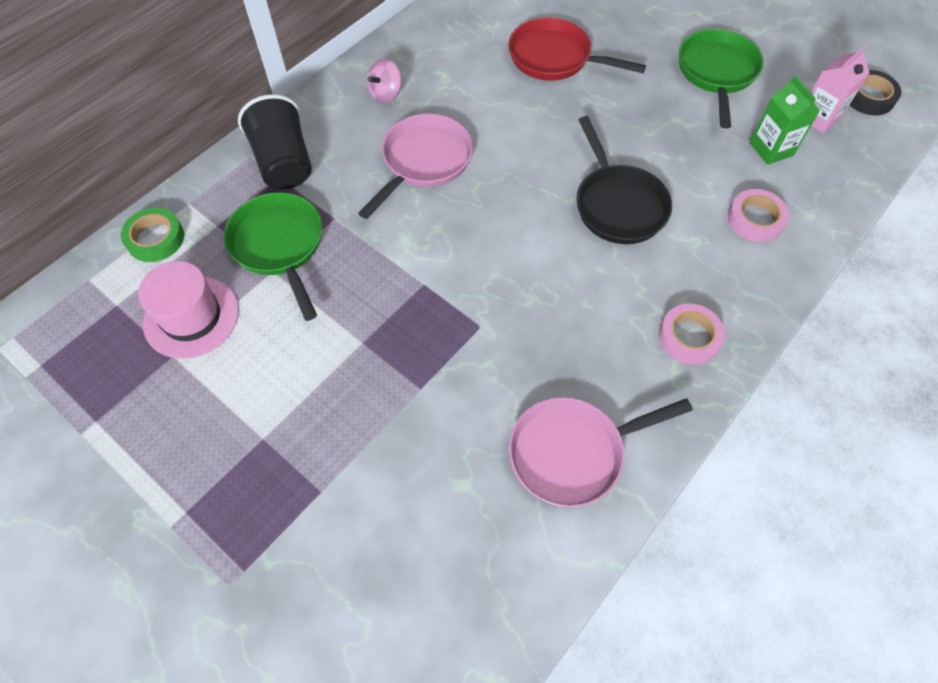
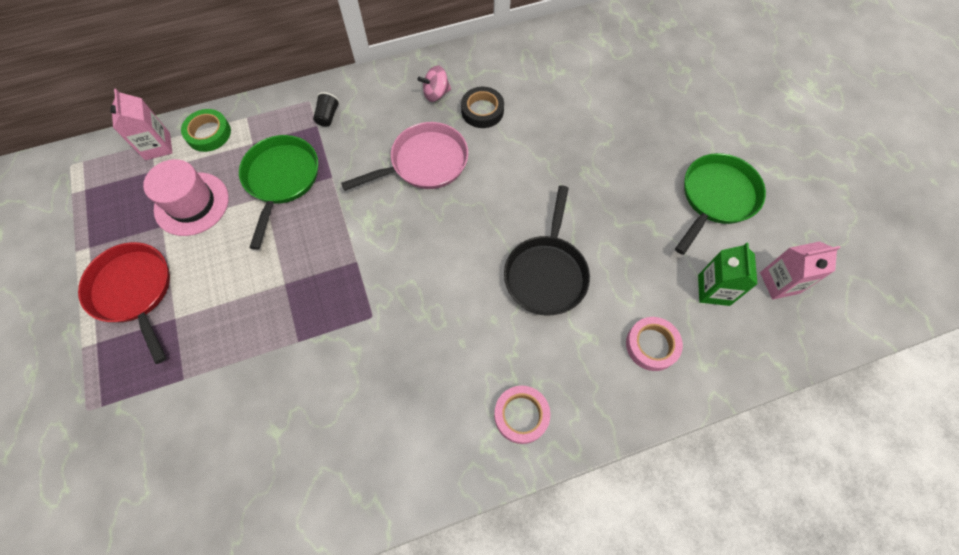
camera: 30 degrees right, 5 degrees up
(101, 279) = (157, 146): none -> pink carton
(284, 163) = (328, 116): black cup -> black cup, size x0.45
(554, 58) = (587, 122): red pan -> red pan (134, 291)
(572, 452) = (366, 455): pink pan -> none
(868, 97) = (843, 286): black tape -> black tape (482, 111)

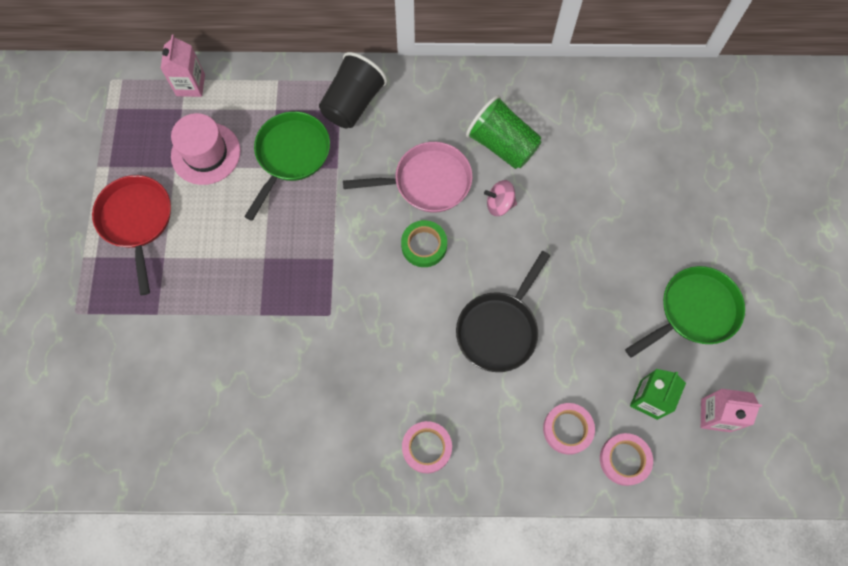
camera: 20 degrees right, 5 degrees up
(208, 133) = (239, 86): green tape -> green tape (424, 245)
(328, 116) = (353, 103): black cup -> black cup, size x2.24
(436, 94) = (464, 112): pink spinning top -> pink spinning top (499, 204)
(482, 111) = (502, 145): black tape -> green cup
(718, 355) = (624, 460): none -> pink tape

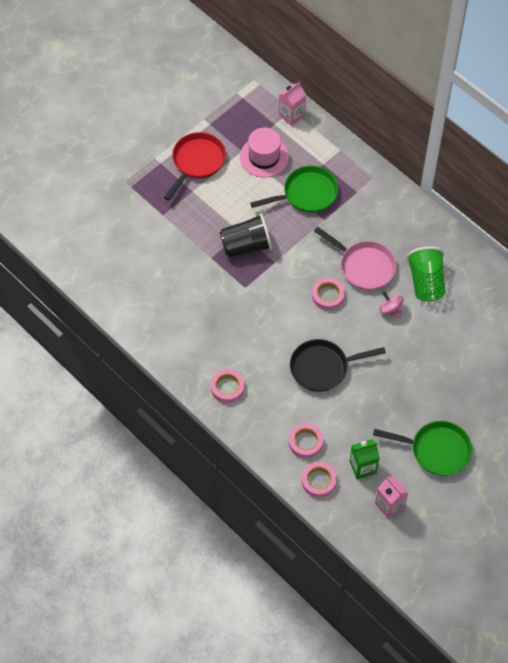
camera: 45 degrees right, 10 degrees down
(353, 103) = (367, 194): black cup -> black cup (246, 246)
(424, 245) = (328, 295): green tape -> pink tape

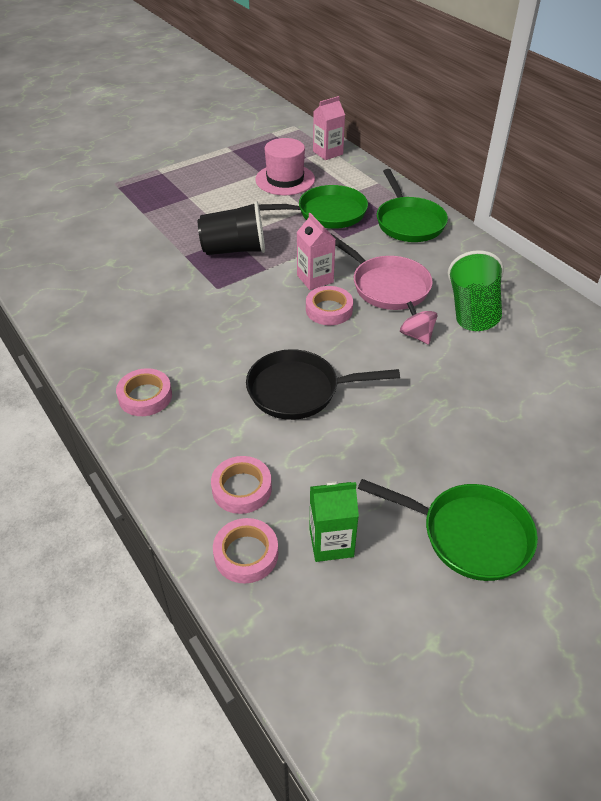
camera: 10 degrees right, 15 degrees down
(197, 162) = (204, 176): red pan -> none
(370, 195) = (408, 222): none -> green pan
(389, 505) = (368, 619): pink carton -> pink carton (315, 279)

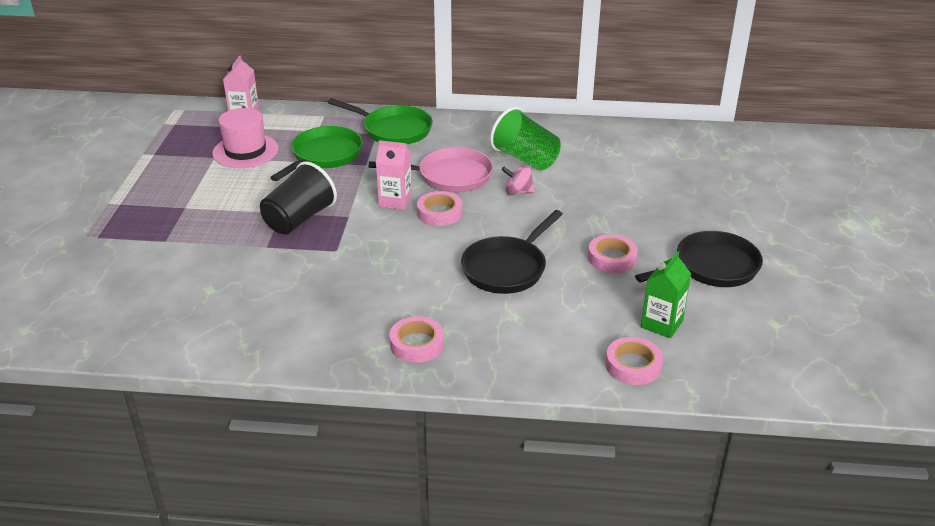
camera: 50 degrees left, 10 degrees down
(242, 488) = (571, 340): pink tape -> pink tape (612, 258)
(469, 535) = (711, 267): green pan -> black pan

